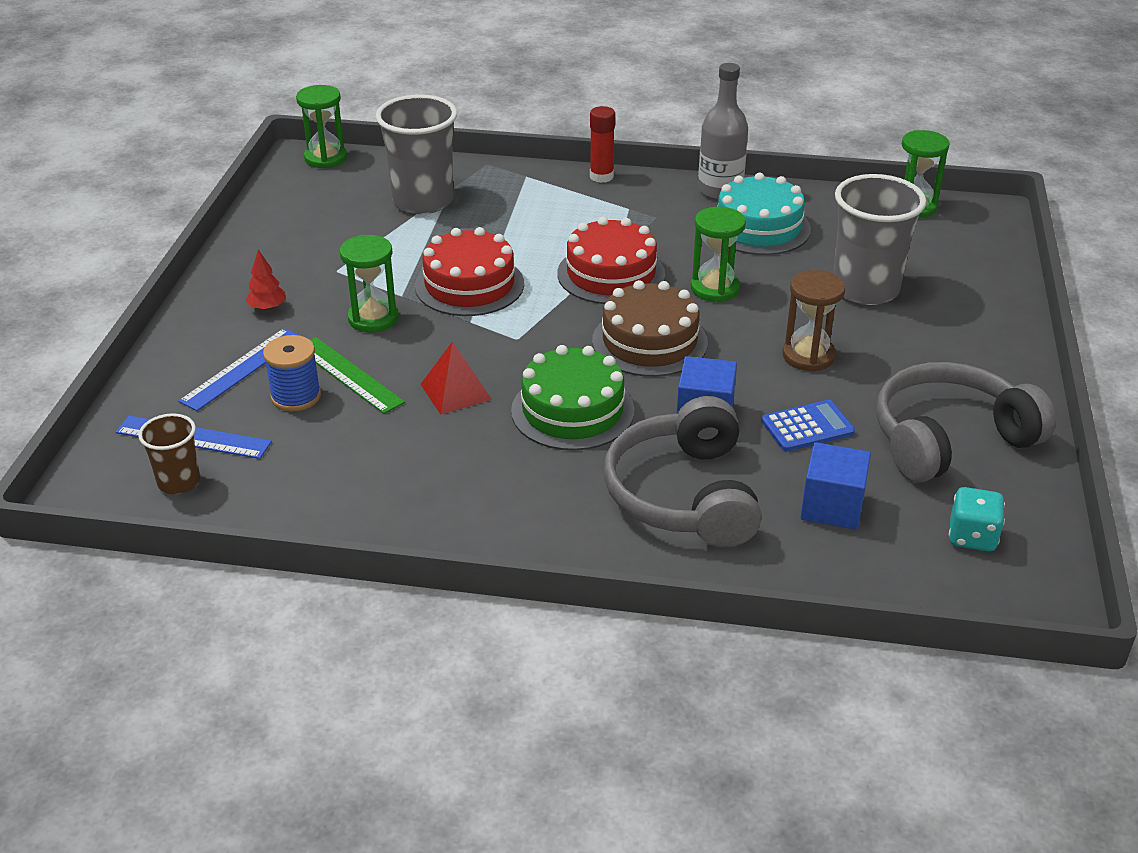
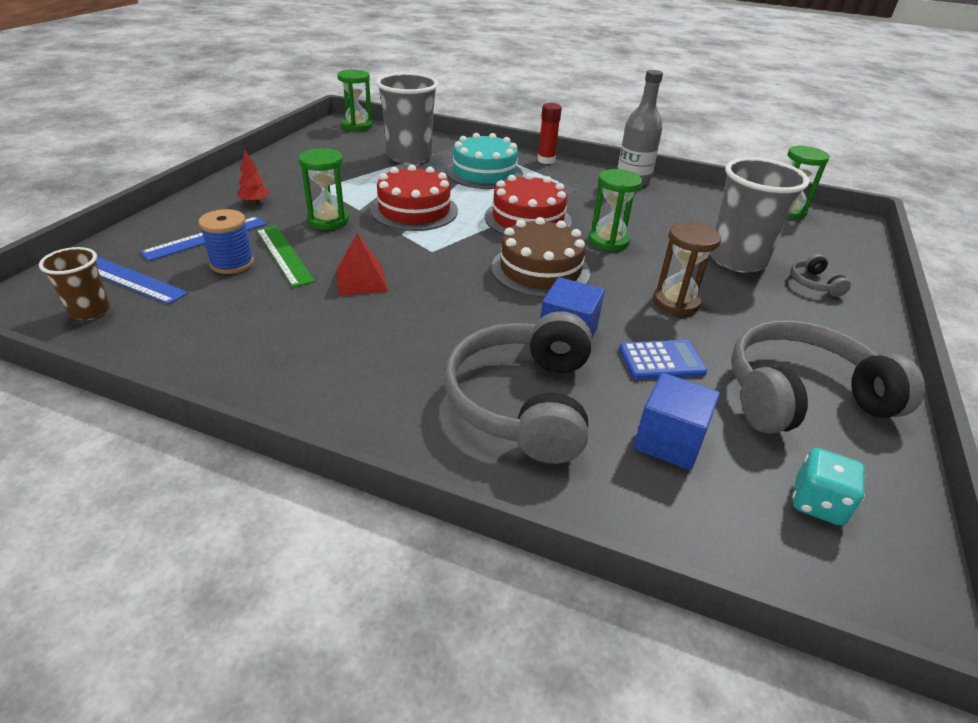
camera: 10 degrees right, 0 degrees up
(572, 410) = (452, 311): green cake -> none
(758, 227) = (656, 206): turquoise cake -> turquoise cake (484, 173)
(952, 306) = (813, 283): none -> grey headphones

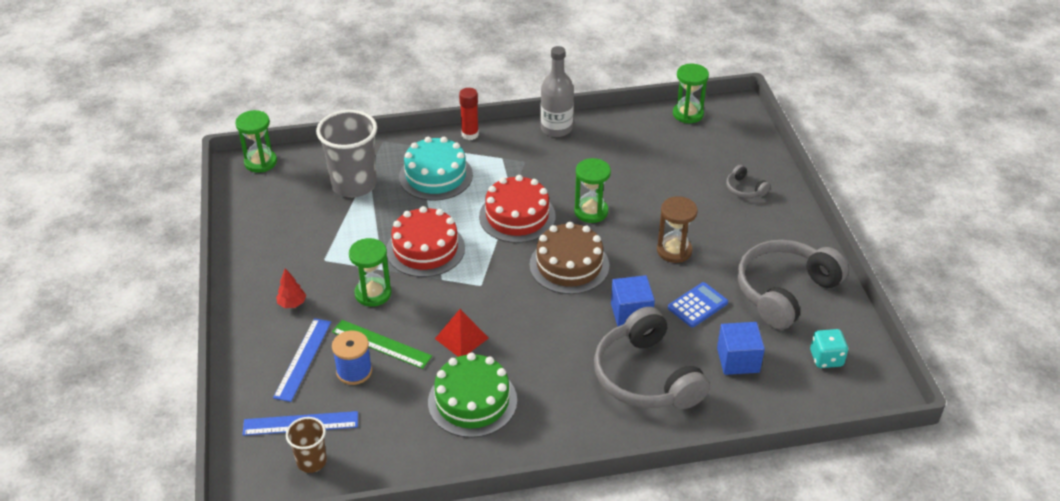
camera: 30 degrees left, 5 degrees up
(301, 334) = (472, 401): none -> green cake
(737, 260) = (686, 189): grey cup -> none

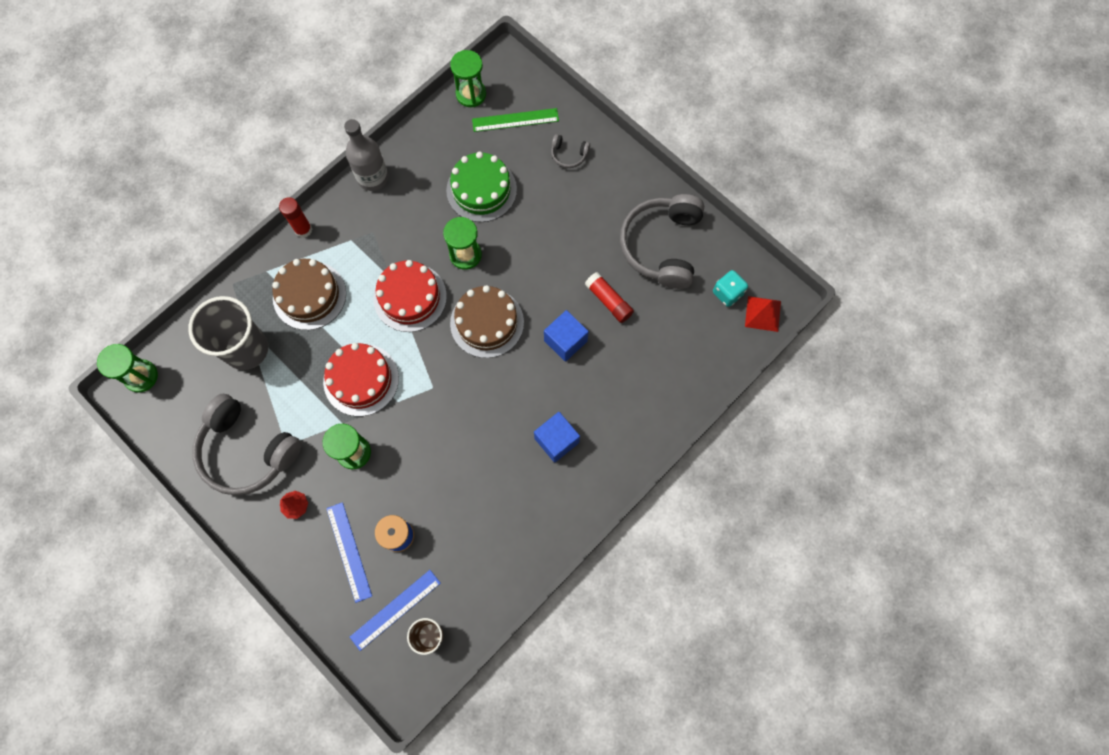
camera: 35 degrees left, 30 degrees up
(381, 344) = (399, 496): green ruler -> green ruler (515, 120)
(435, 176) = (309, 295): turquoise cake -> brown cake
(461, 338) = (456, 449): red pyramid -> red pyramid (762, 313)
(472, 401) = (507, 501): green cake -> green cake (481, 190)
(646, 377) = (615, 394): grey headphones -> grey headphones (247, 451)
(674, 251) = (556, 256): brown hourglass -> none
(697, 305) = (608, 301): blue calculator -> red glue stick
(738, 360) = (669, 335): blue cube -> blue cube (556, 440)

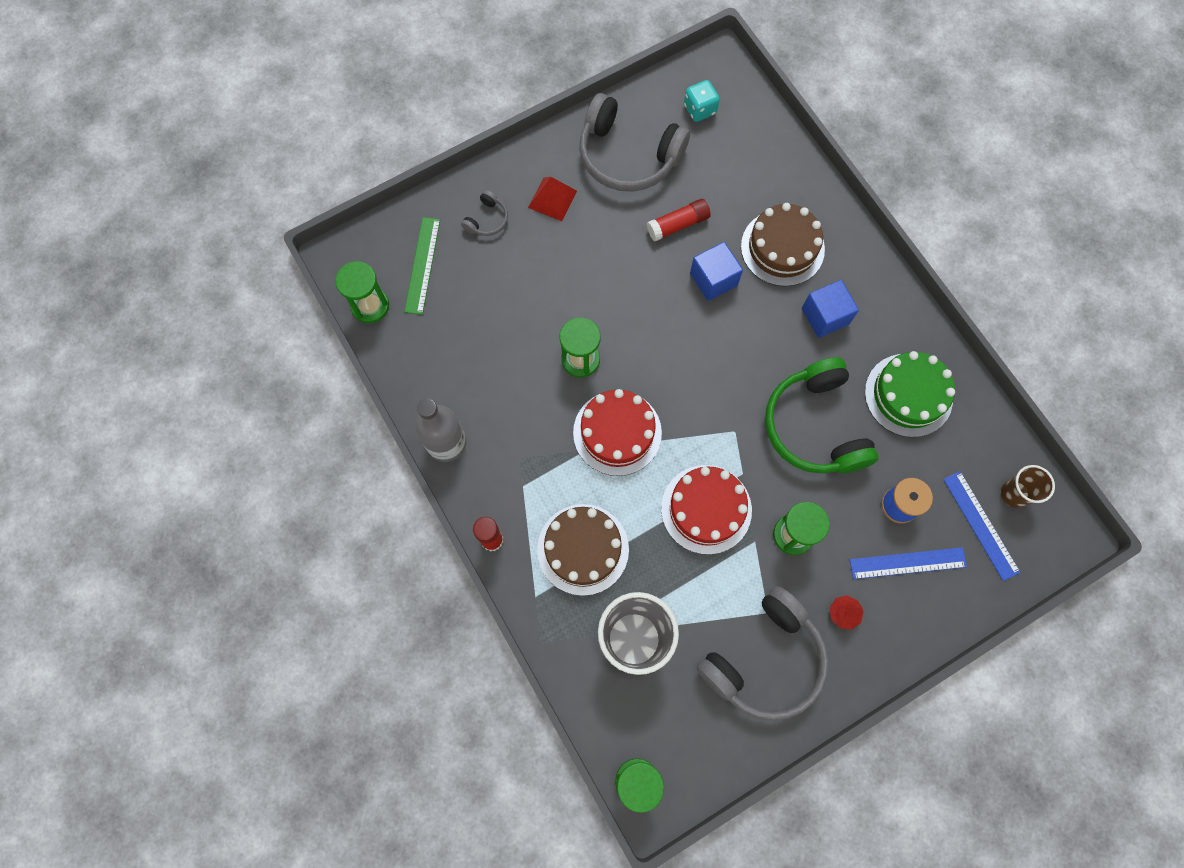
camera: 75 degrees left, 0 degrees up
(452, 451) = (814, 426): none -> green headphones
(481, 190) = (502, 323): green cake -> green cake (908, 395)
(487, 322) = (671, 355): brown cake -> brown cake (782, 248)
(762, 313) = (731, 84): red pyramid -> red pyramid (552, 199)

